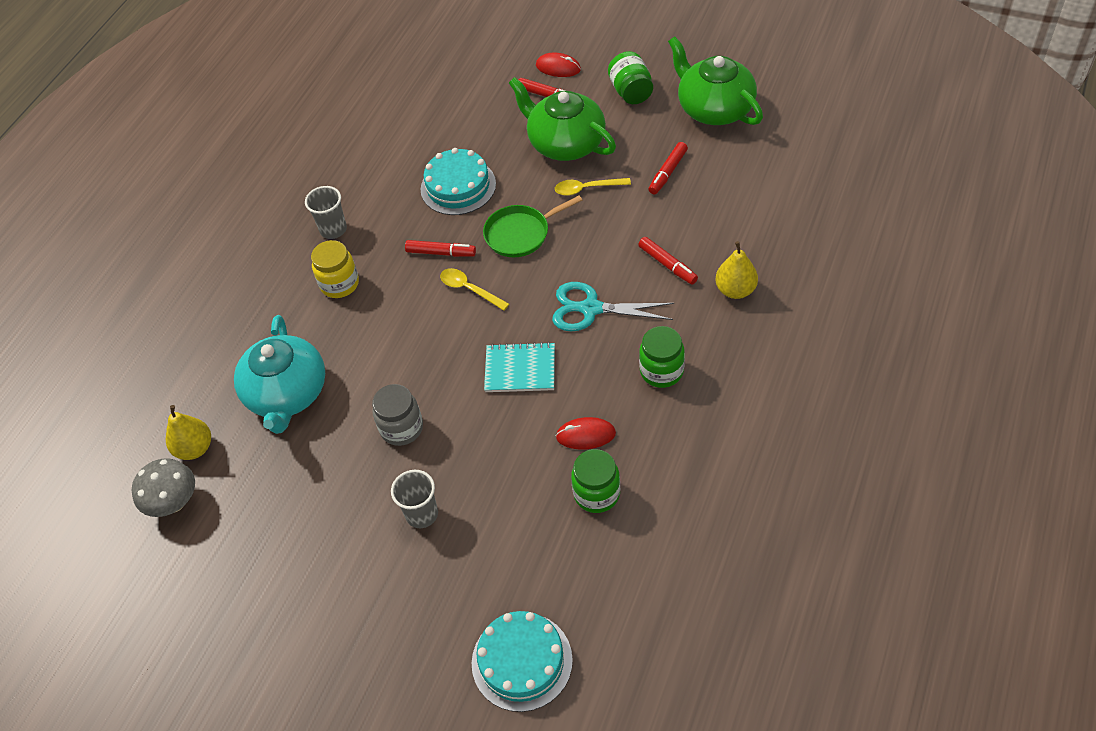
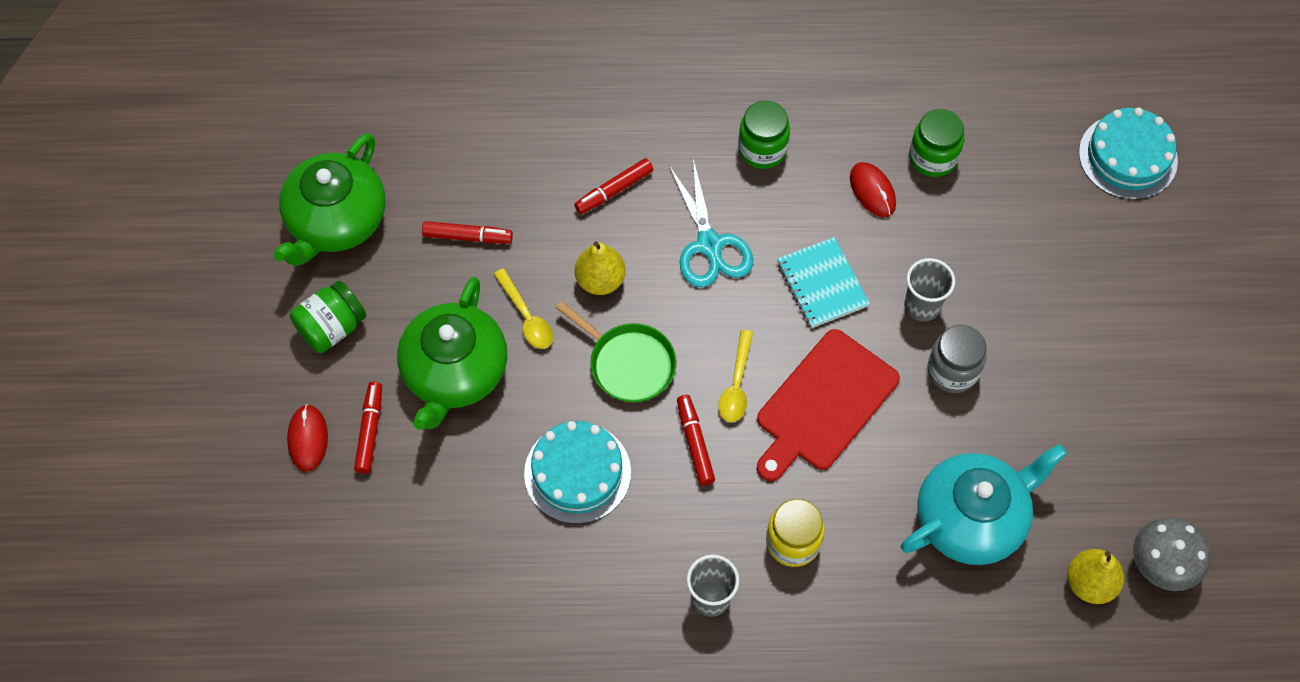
camera: 120 degrees left, 10 degrees up
(422, 514) = (1037, 304): grey cup -> grey cup (922, 306)
(424, 336) = (823, 404): none -> red cutting board
(667, 264) = (614, 190): red marker -> red marker turned 150 degrees counterclockwise
(735, 290) = (624, 115): yellow pear -> yellow pear (600, 280)

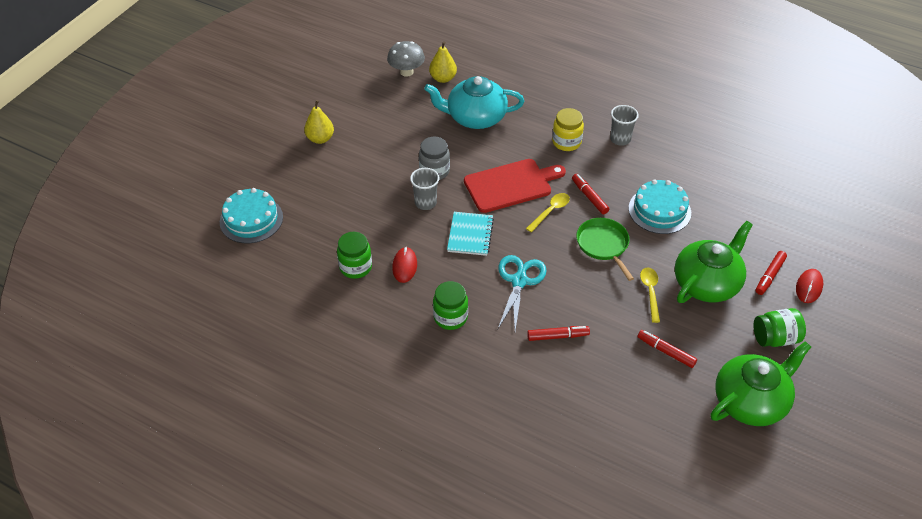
camera: 150 degrees left, 15 degrees down
(600, 280) = (595, 291): yellow pear -> yellow pear (320, 139)
(695, 443) = (589, 197): red marker -> red marker turned 135 degrees clockwise

